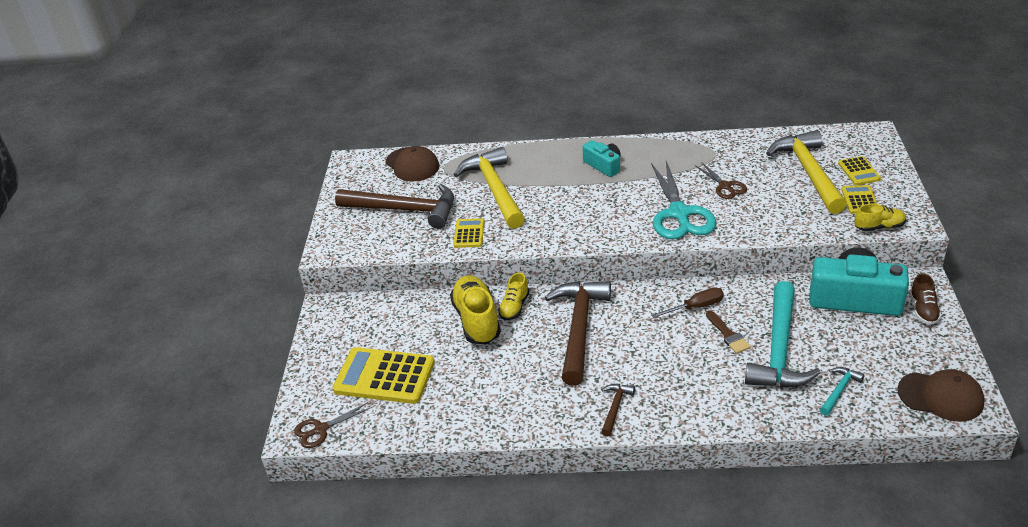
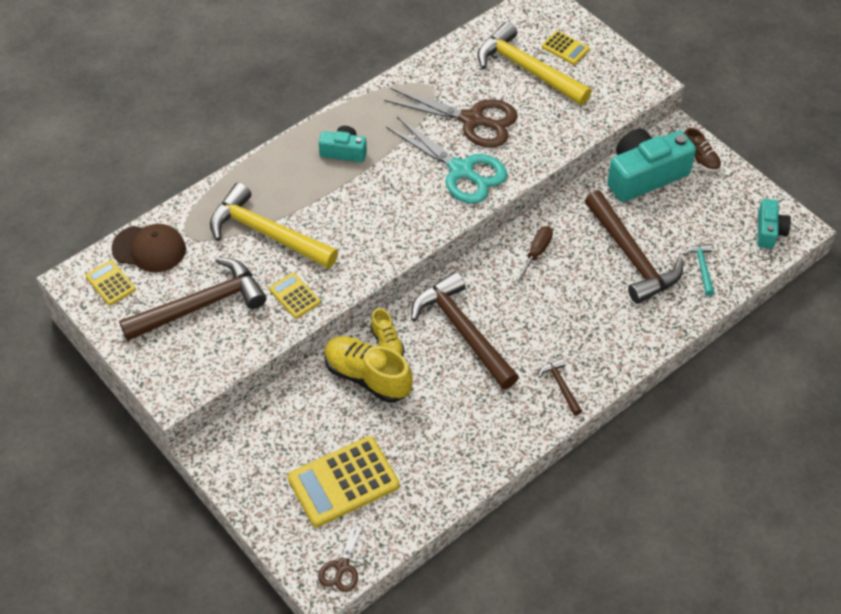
camera: 45 degrees left, 15 degrees up
(725, 186) = (472, 120): brown scissors -> brown scissors, size x1.92
(728, 335) = (583, 265): brown brush -> none
(779, 349) = (631, 256): turquoise hammer -> brown hammer
(859, 200) = (590, 79): yellow calculator -> yellow calculator (110, 283)
(879, 227) = (627, 100): yellow shoe -> none
(940, 396) = (769, 231): brown cap -> turquoise camera

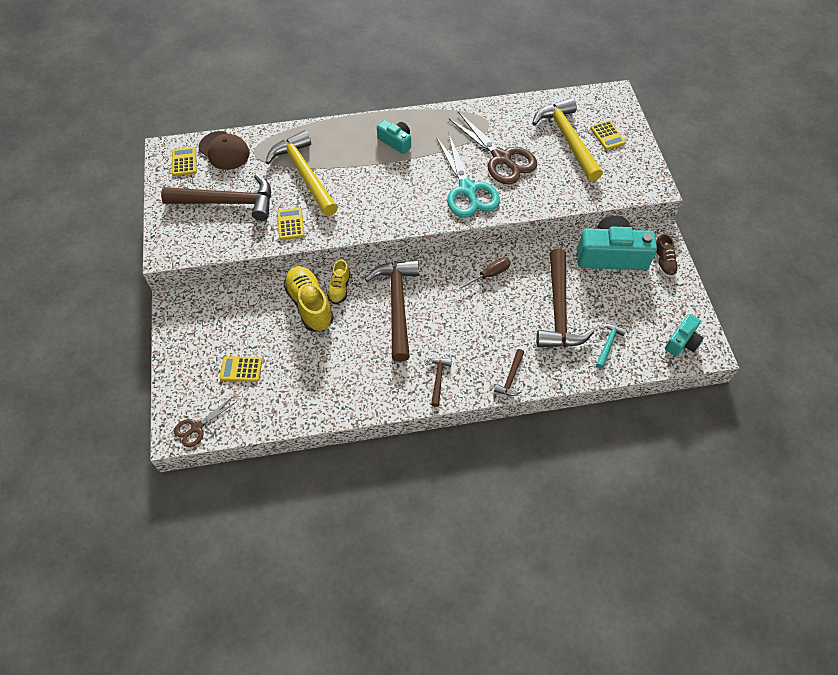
camera: 30 degrees right, 5 degrees up
(343, 482) = (241, 369): yellow calculator -> yellow calculator, size x0.52
(631, 347) = (511, 377): none -> brown hammer

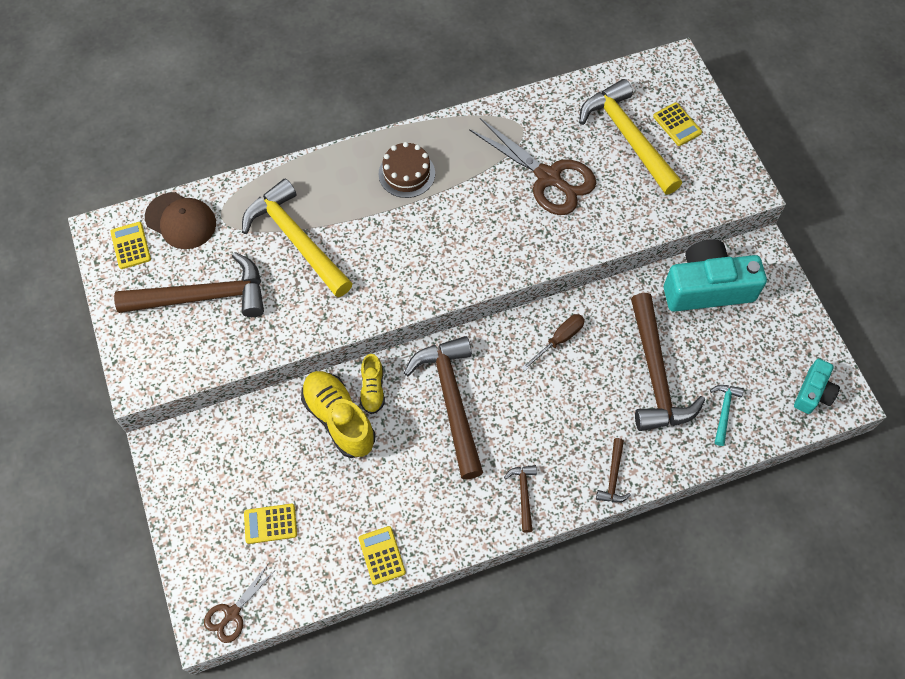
camera: 10 degrees left, 5 degrees up
(290, 224) = (294, 316): yellow calculator -> yellow calculator (382, 555)
(396, 142) = (406, 173): turquoise camera -> brown cake
(467, 190) = (513, 230): turquoise scissors -> none
(663, 262) = (773, 287): brown shoe -> none

